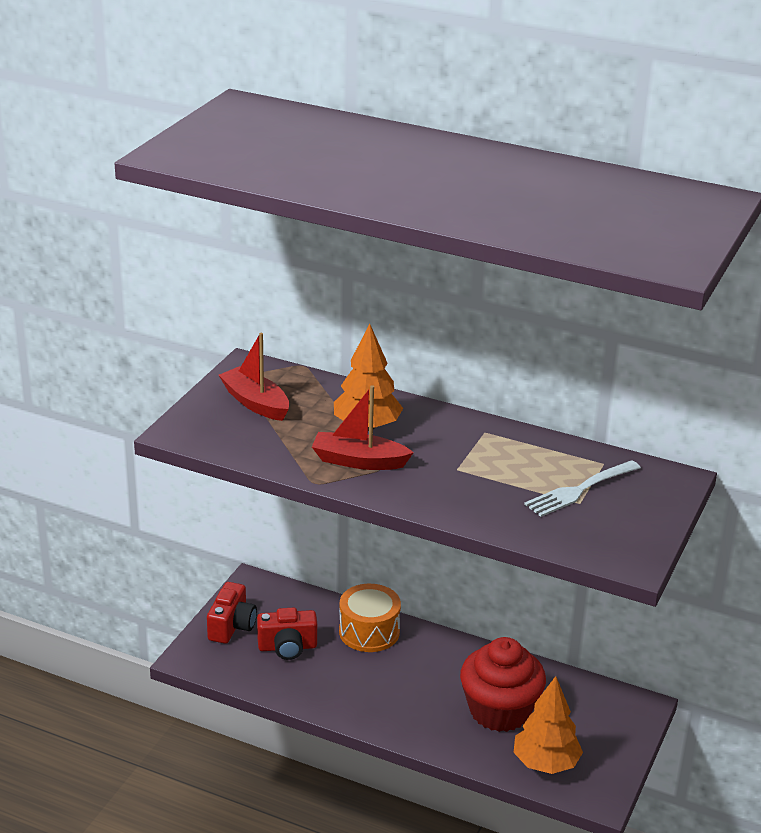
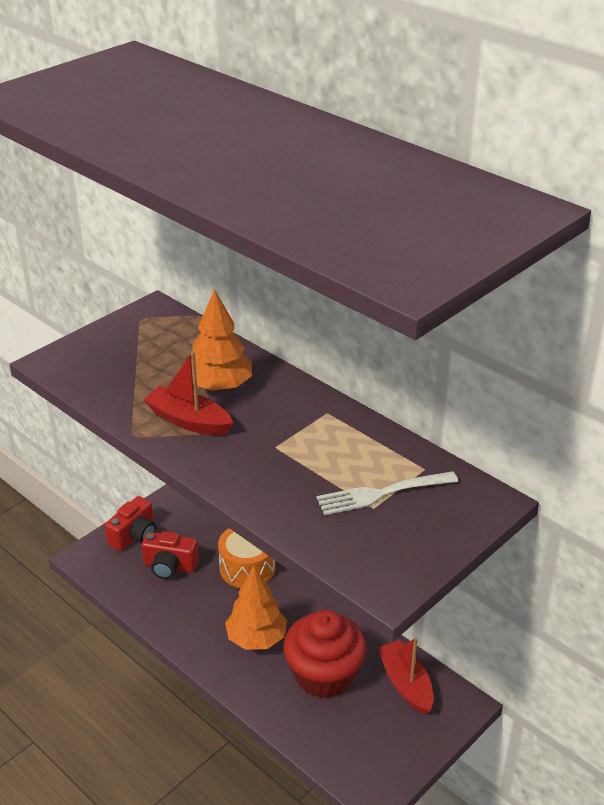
camera: 20 degrees right, 5 degrees up
(255, 403) = (136, 346): red boat -> red boat (405, 684)
(545, 763) = (339, 741): orange tree -> orange tree (256, 638)

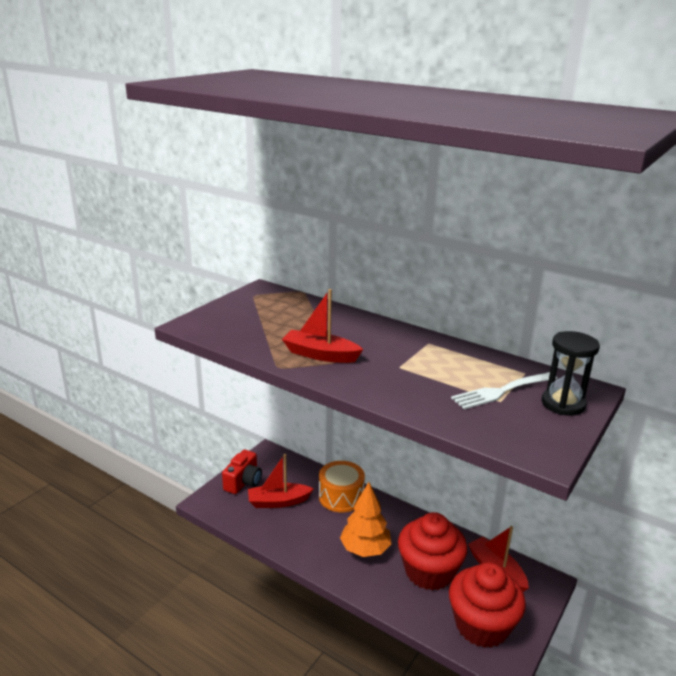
camera: 10 degrees left, 10 degrees down
(170, 566) = (278, 502): red camera -> red boat
(219, 386) = (335, 332): orange tree -> none
(364, 746) = (482, 625): none -> red cupcake
(446, 519) = (563, 404): none -> black hourglass

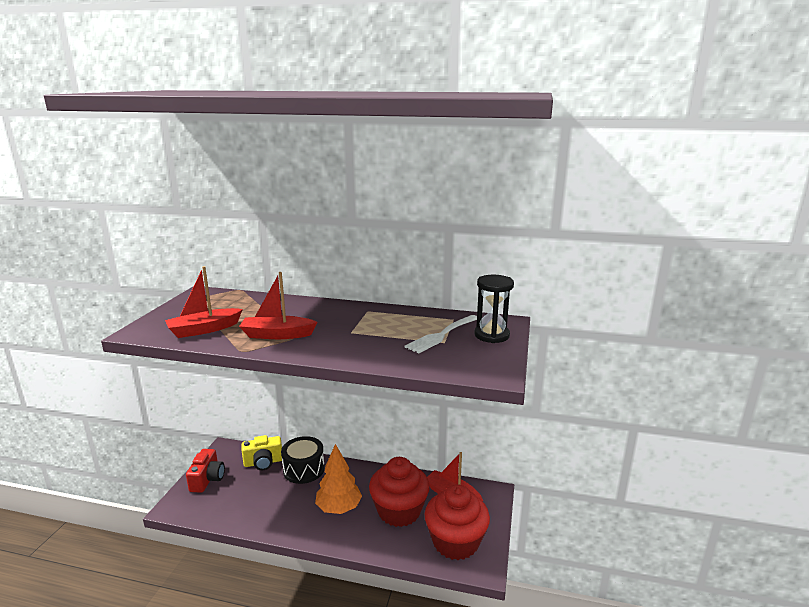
camera: 20 degrees left, 5 degrees down
(278, 502) = (247, 488): red boat -> red boat (204, 330)
(302, 478) = (263, 462): none -> yellow camera
(341, 496) = (304, 469): orange drum -> black drum

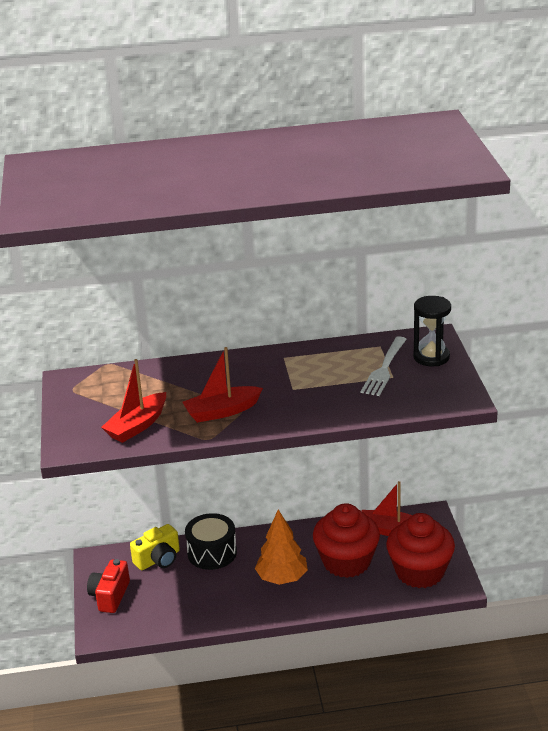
camera: 20 degrees left, 10 degrees up
(207, 479) = (110, 596): red camera -> red camera turned 150 degrees counterclockwise

